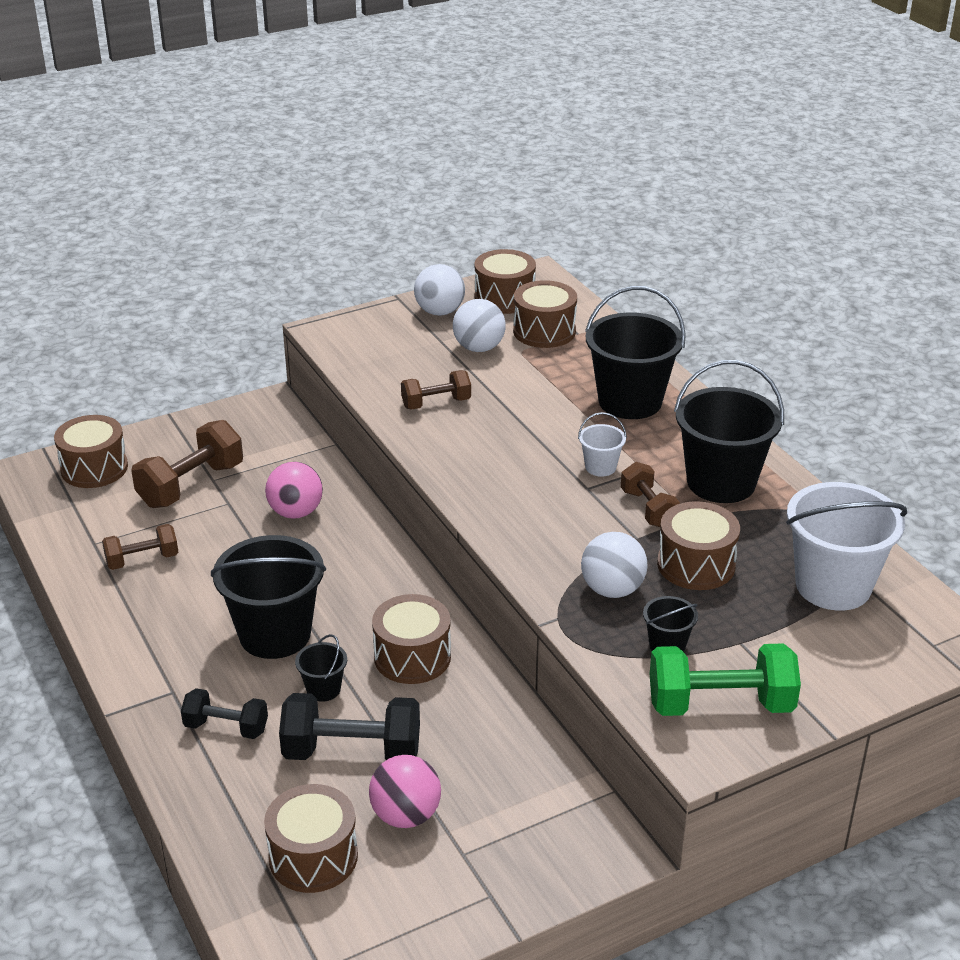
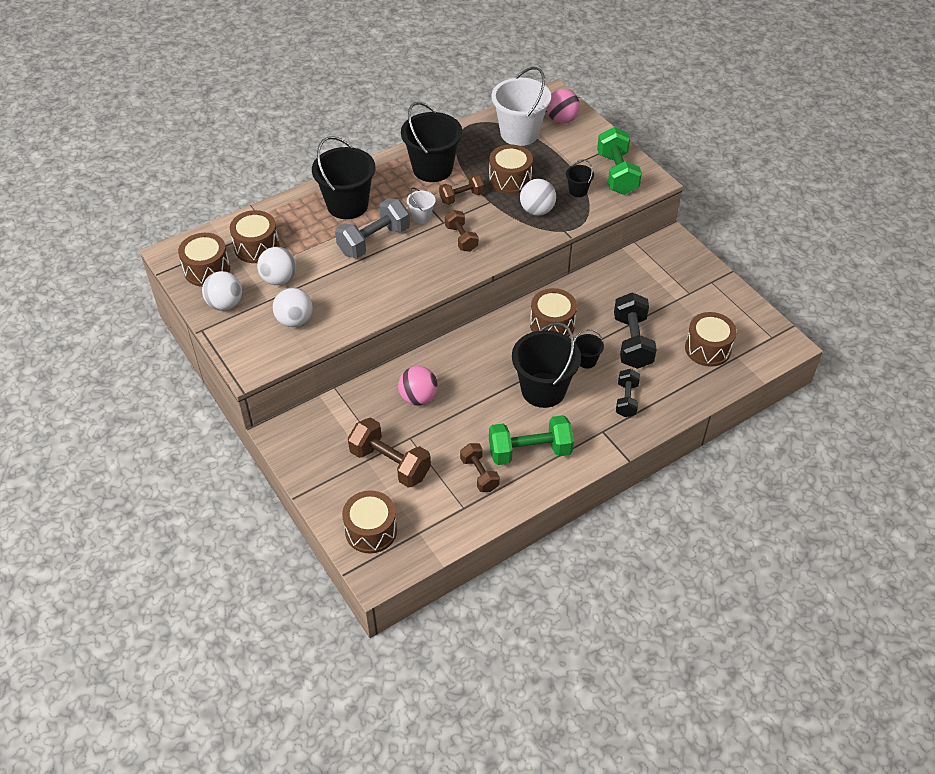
camera: 95 degrees left, 15 degrees up
(163, 610) = (530, 451): none -> green dumbbell
(399, 360) = (295, 320): none -> white ball
(406, 815) = (671, 316): pink ball -> pink ball (561, 119)
(436, 403) = (352, 296): brown dumbbell -> brown dumbbell (461, 238)
(548, 423) = (374, 241): none -> grey dumbbell

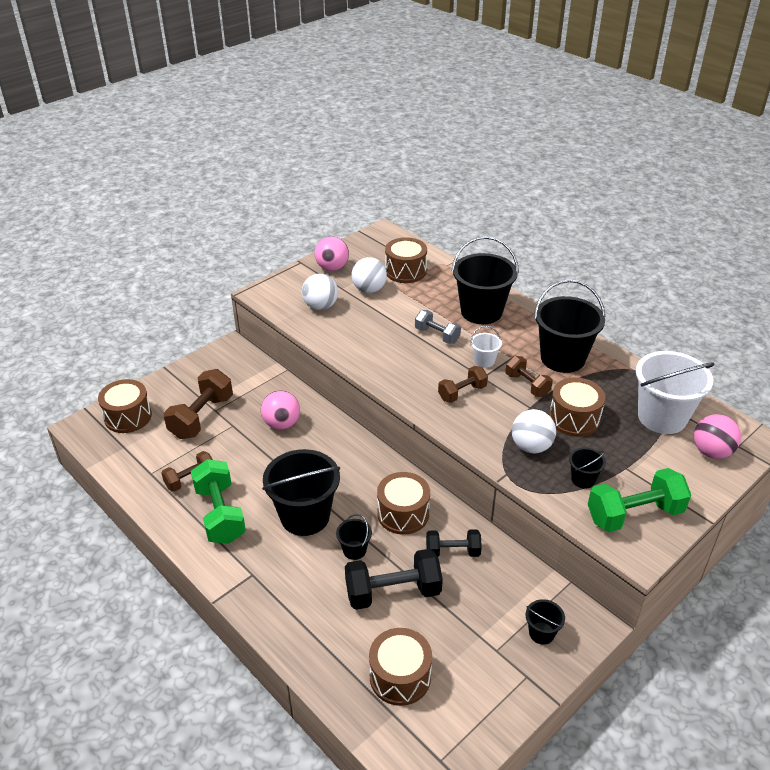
camera: 80 degrees right, 10 degrees down
(207, 270) = (370, 252): brown drum -> none
(225, 304) = (332, 268): white ball -> pink ball
(374, 241) = (437, 335): grey dumbbell -> grey dumbbell, size x0.61
(626, 400) = (300, 593): black dumbbell -> black dumbbell (452, 552)
(677, 267) = (541, 633): none -> black bucket

